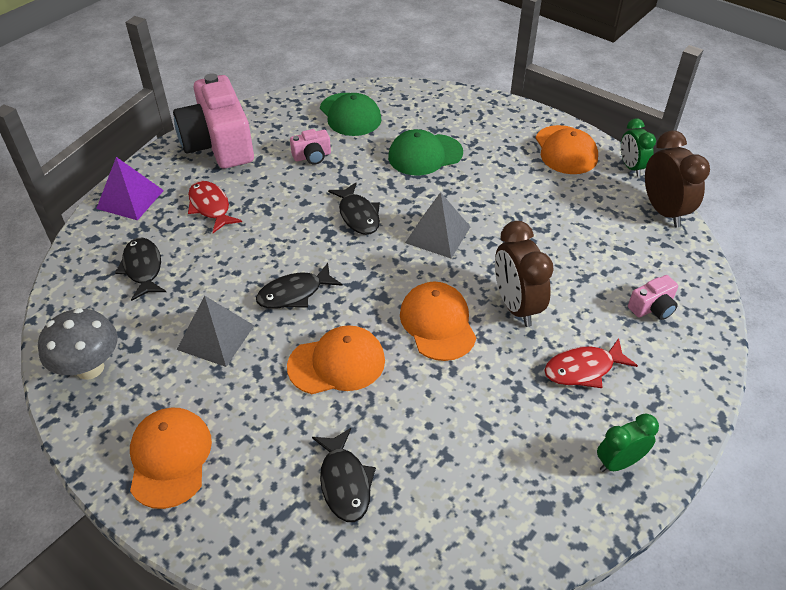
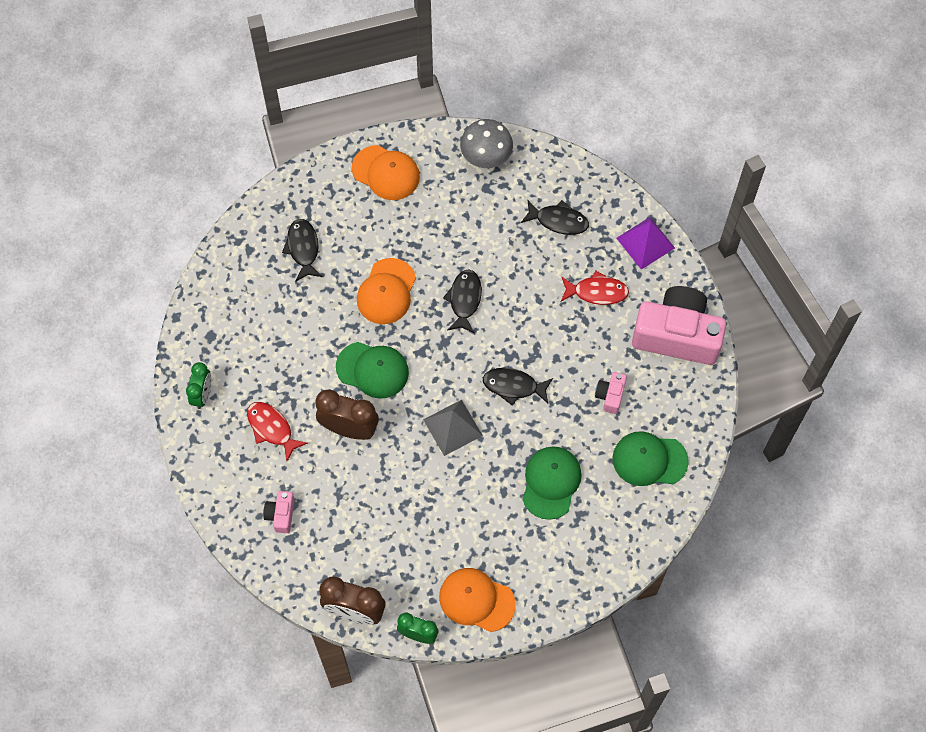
camera: 125 degrees right, 20 degrees up
(215, 337) = (460, 235): grey pyramid -> none
(344, 482) = (303, 248): black fish -> black fish turned 60 degrees clockwise
(437, 323) = (372, 370): orange cap -> green cap
(583, 369) = (272, 428): red fish -> red fish turned 60 degrees counterclockwise

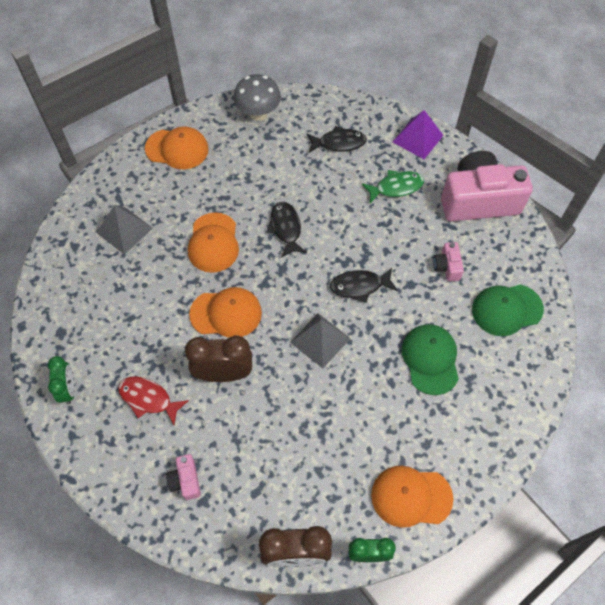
camera: 20 degrees left, 5 degrees down
(303, 248) = (124, 230): black fish -> grey pyramid
(372, 370) = (226, 313): green cap -> orange cap
(597, 292) = (396, 187): red fish -> green fish

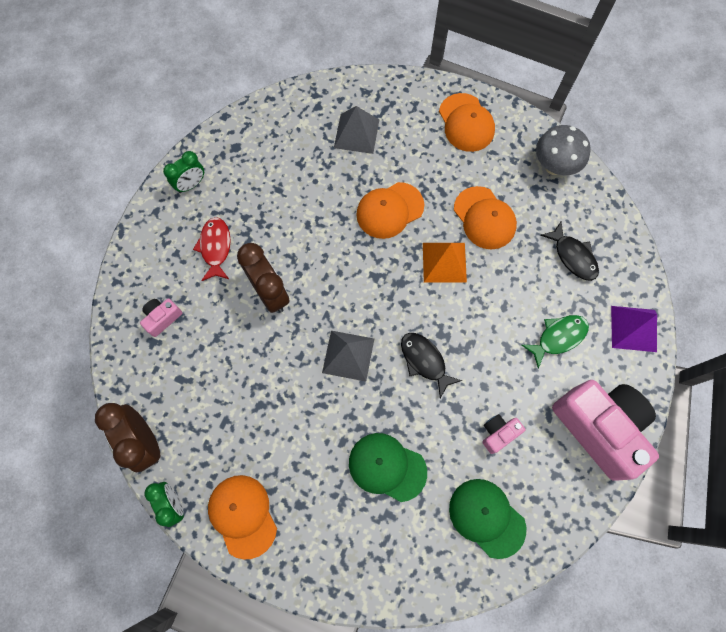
camera: 60 degrees right, 10 degrees up
(226, 313) = (327, 261): orange cap -> orange cap (484, 218)
(286, 228) = (444, 262): black fish -> orange pyramid
(396, 187) = (558, 337): green fish -> green fish turned 75 degrees counterclockwise
(430, 359) = (387, 467): green cap -> green cap turned 120 degrees counterclockwise

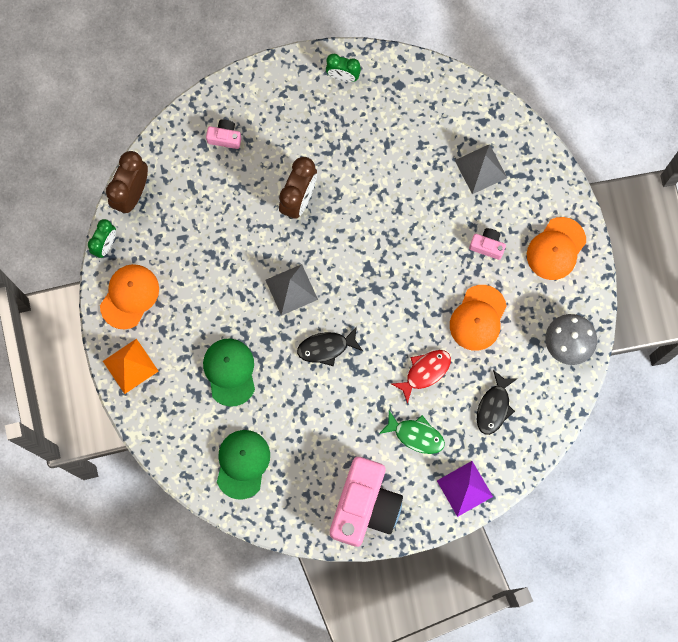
camera: 55 degrees right, 5 degrees up
(215, 248) = (305, 133): red fish -> red fish (425, 372)
(389, 210) = (431, 241): orange cap -> none
(424, 361) = (326, 348): black fish -> black fish turned 120 degrees counterclockwise
(444, 262) = (417, 311): orange pyramid -> orange pyramid (130, 366)
(498, 433) = (309, 435): pink camera -> pink camera (487, 246)

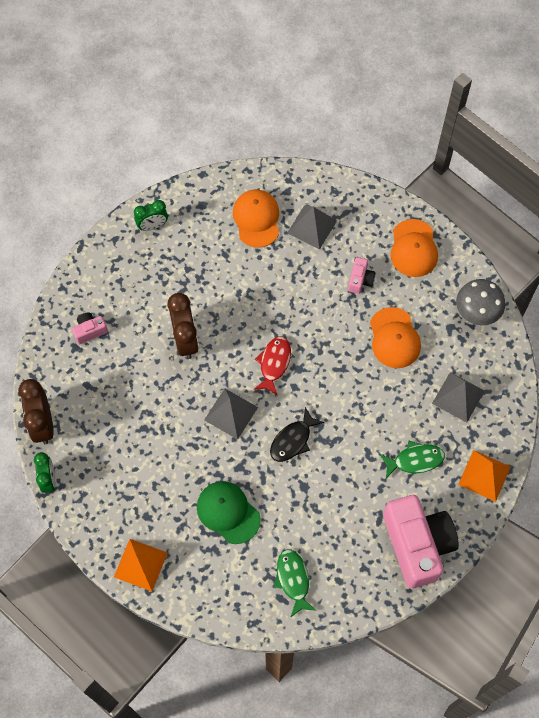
camera: 35 degrees left, 10 degrees down
(129, 296) = (99, 508): orange cap -> orange cap (256, 219)
(242, 464) = (293, 580): green cap -> green fish
(425, 372) = (385, 406): red fish -> red fish (274, 363)
(464, 488) = (484, 475): purple pyramid -> orange pyramid
(487, 246) = (360, 280): pink camera -> pink camera turned 120 degrees clockwise
(494, 407) = (458, 397): black fish -> grey pyramid

